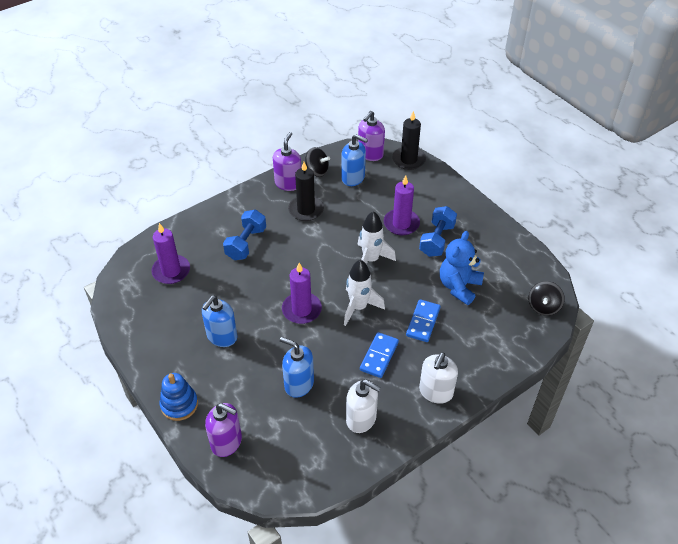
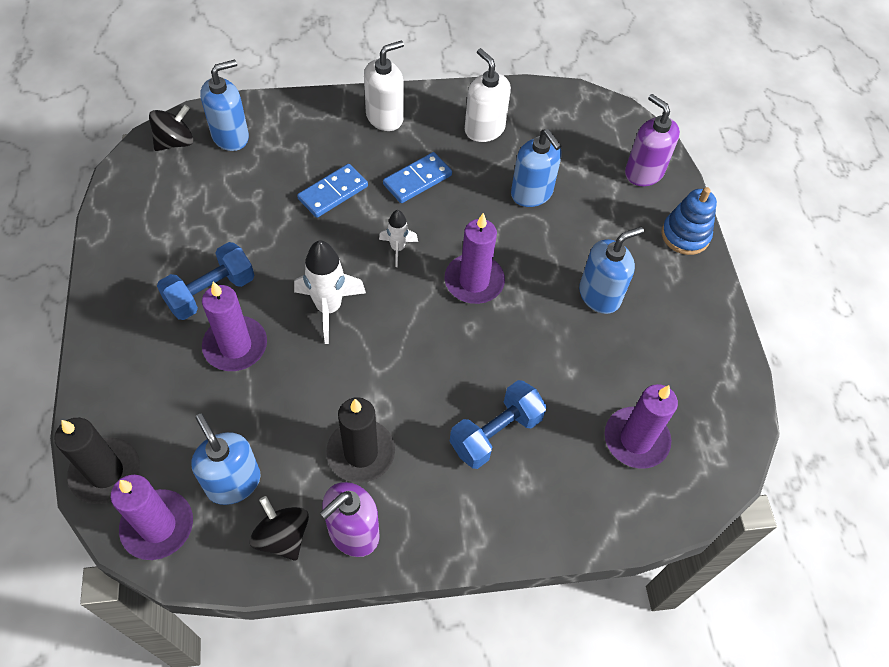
camera: 155 degrees left, 10 degrees up
(358, 307) = (397, 248): white rocket -> white rocket, size x0.57
(370, 154) = (158, 526): purple soap dispenser -> purple candle
(459, 286) = (248, 213): blue teddy bear -> none
(517, 327) = (230, 136): none -> blue soap dispenser

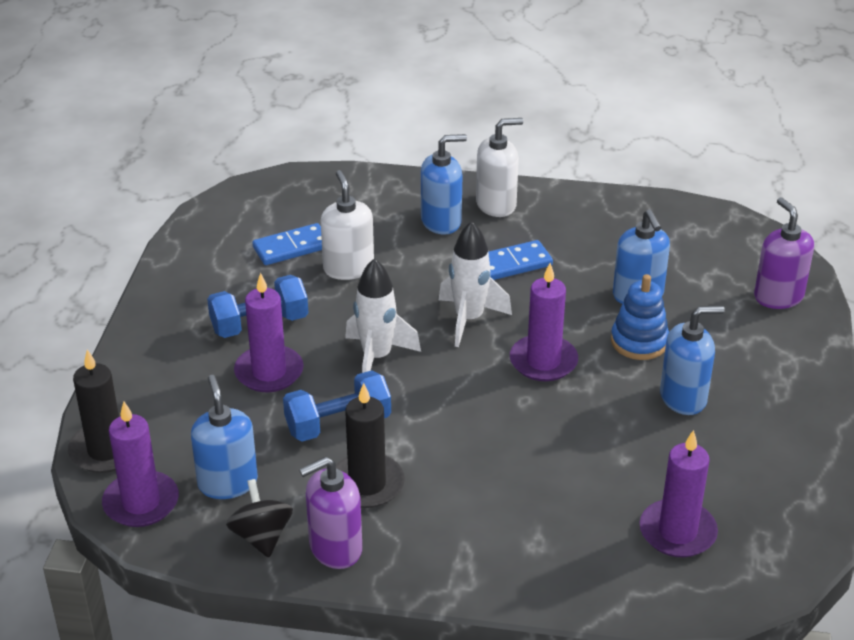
camera: 20 degrees right, 20 degrees down
(175, 142) = (267, 194): black spinning top -> none
(230, 136) = (325, 198): blue soap dispenser -> blue soap dispenser (441, 221)
(333, 193) = (416, 261): blue domino -> blue domino (292, 247)
(397, 248) = (469, 319): white rocket -> white rocket, size x1.75
(484, 129) = (604, 230): white soap dispenser -> white soap dispenser (348, 268)
(495, 433) = (519, 496): blue dumbbell -> blue dumbbell (338, 424)
(685, 235) = (807, 361): blue stacking toy -> blue stacking toy (639, 341)

